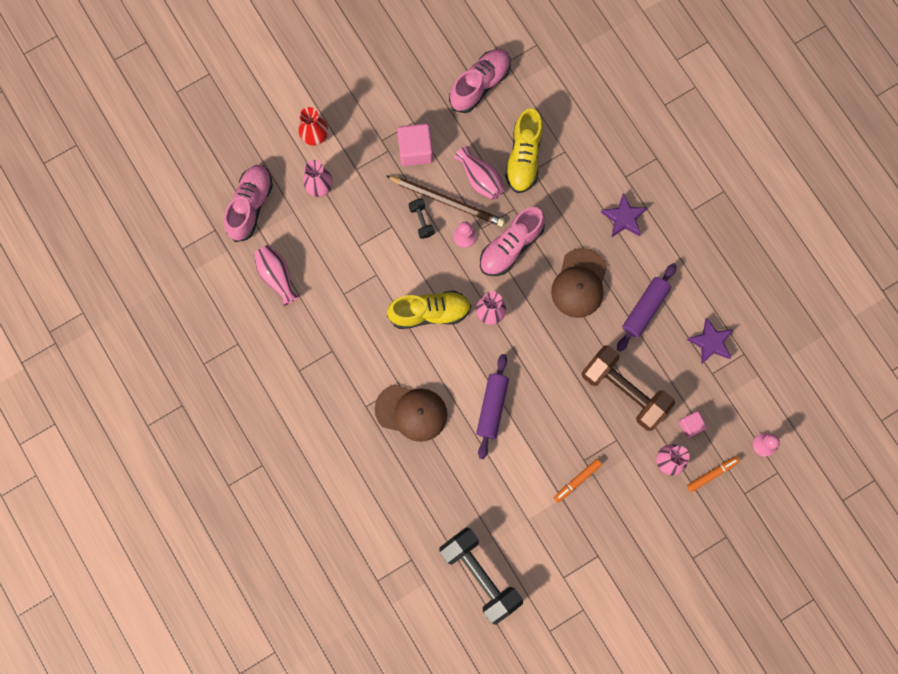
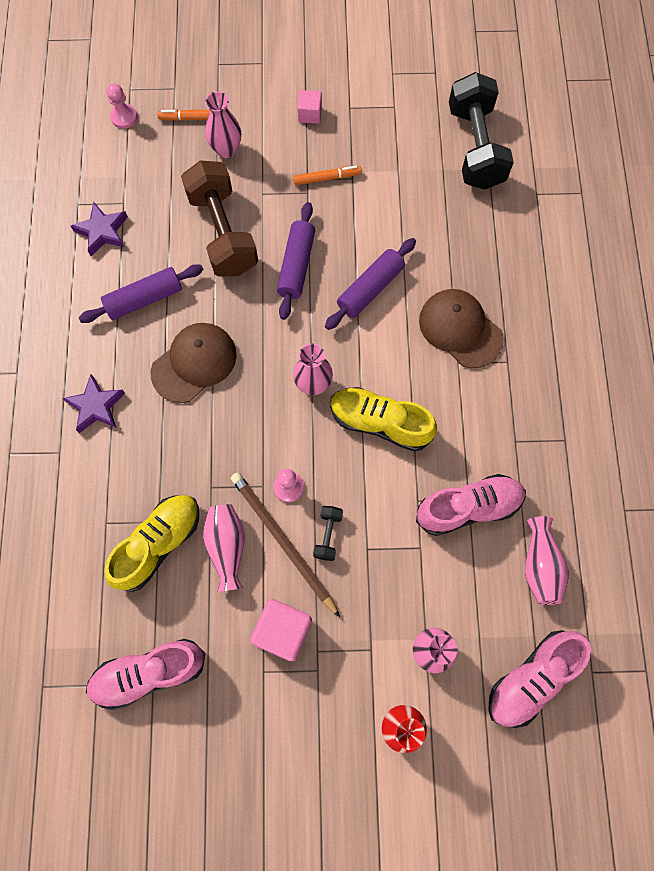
camera: 150 degrees left, 5 degrees down
(511, 247) = (243, 445): pink shoe -> pink shoe (468, 507)
(555, 395) = (296, 265): none -> purple rolling pin
(690, 425) = (181, 168): pink cube -> pink cube (310, 114)

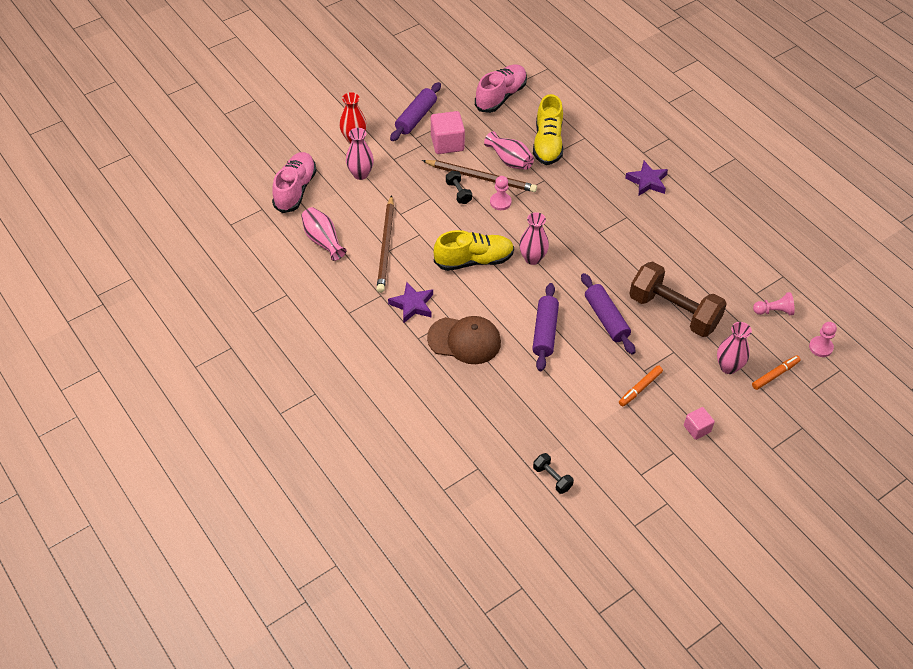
camera: 145 degrees right, 20 degrees down
(102, 231) = (749, 269): purple star -> purple star (412, 305)
(127, 175) = (773, 311): none -> pink pawn
(144, 299) = (680, 247): purple rolling pin -> purple rolling pin (416, 117)
(194, 363) = (614, 231): brown cap -> none
(468, 507) = (386, 246): pink shoe -> brown pencil
(475, 147) = (552, 478): black dumbbell -> black dumbbell, size x0.43

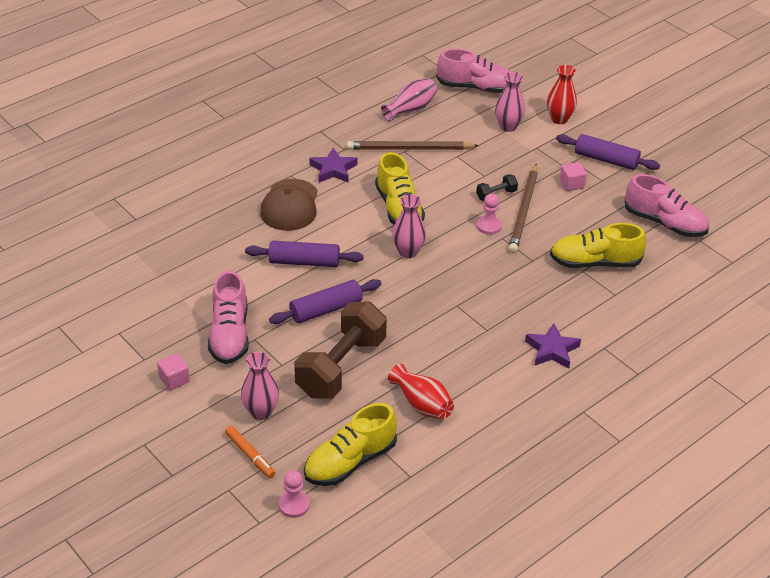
camera: 85 degrees right, 10 degrees down
(447, 143) = (571, 184): pink cube -> pink cube, size x0.59
(509, 160) = (557, 232): pink vase -> none
(552, 478) = (120, 268): black dumbbell -> none
(640, 388) = (229, 335): orange marker -> pink shoe
(710, 263) = (421, 404): none -> red vase
(773, 311) = (350, 461): pink pawn -> yellow shoe

